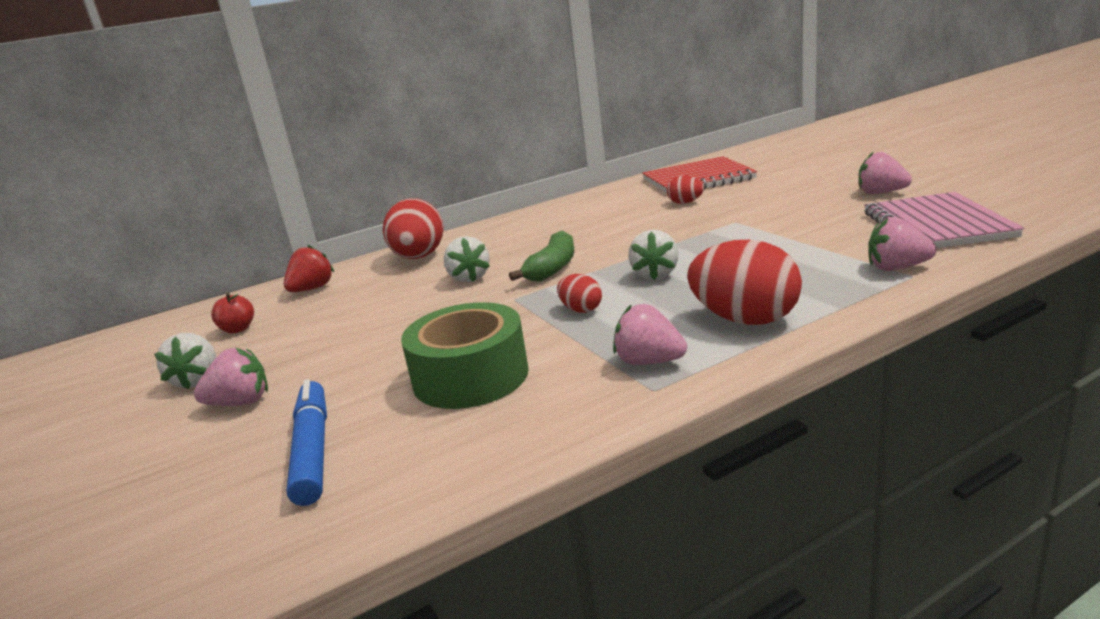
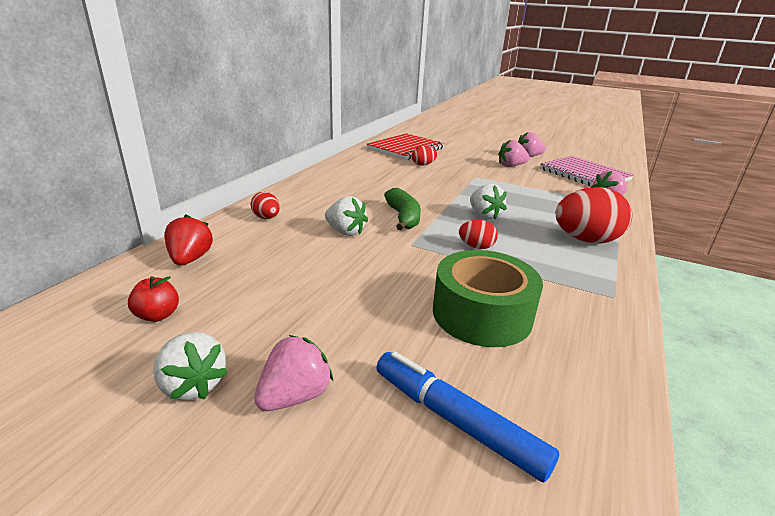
camera: 40 degrees left, 5 degrees up
(419, 257) = (266, 218): red egg -> red egg, size x0.50
(649, 362) = (580, 278): pink strawberry -> pink strawberry (511, 166)

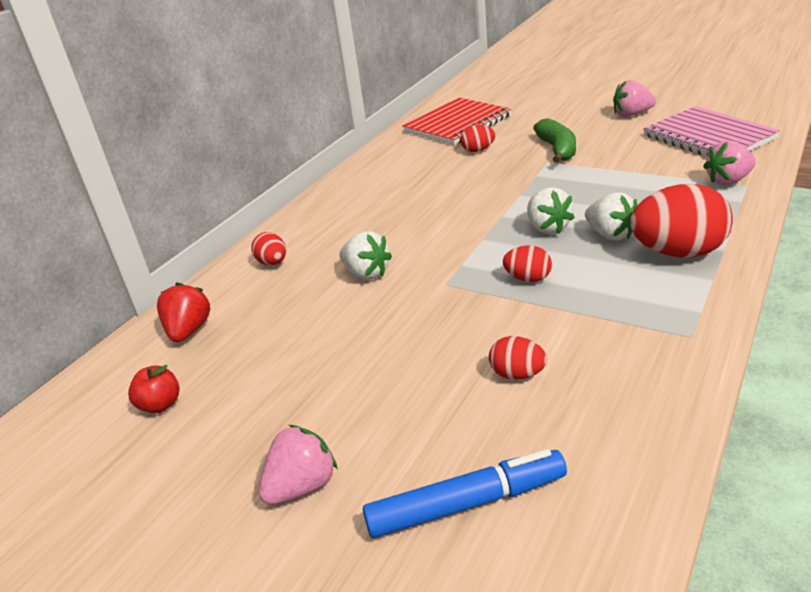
camera: 10 degrees right, 5 degrees up
(193, 385) = (201, 480): white strawberry -> white strawberry (610, 235)
(403, 217) = (440, 243): green banana -> green banana (557, 149)
(456, 421) = (466, 503): blue marker -> blue marker turned 120 degrees clockwise
(482, 314) = (517, 374): green tape -> red egg
(511, 166) = (602, 136): pink strawberry -> none

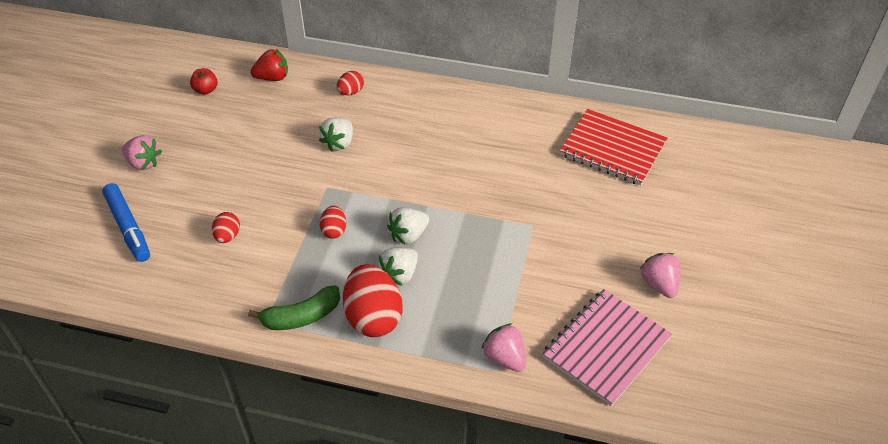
camera: 70 degrees right, 15 degrees up
(478, 150) = (552, 173): red egg -> none
(557, 149) = (560, 229): green banana -> green banana (301, 316)

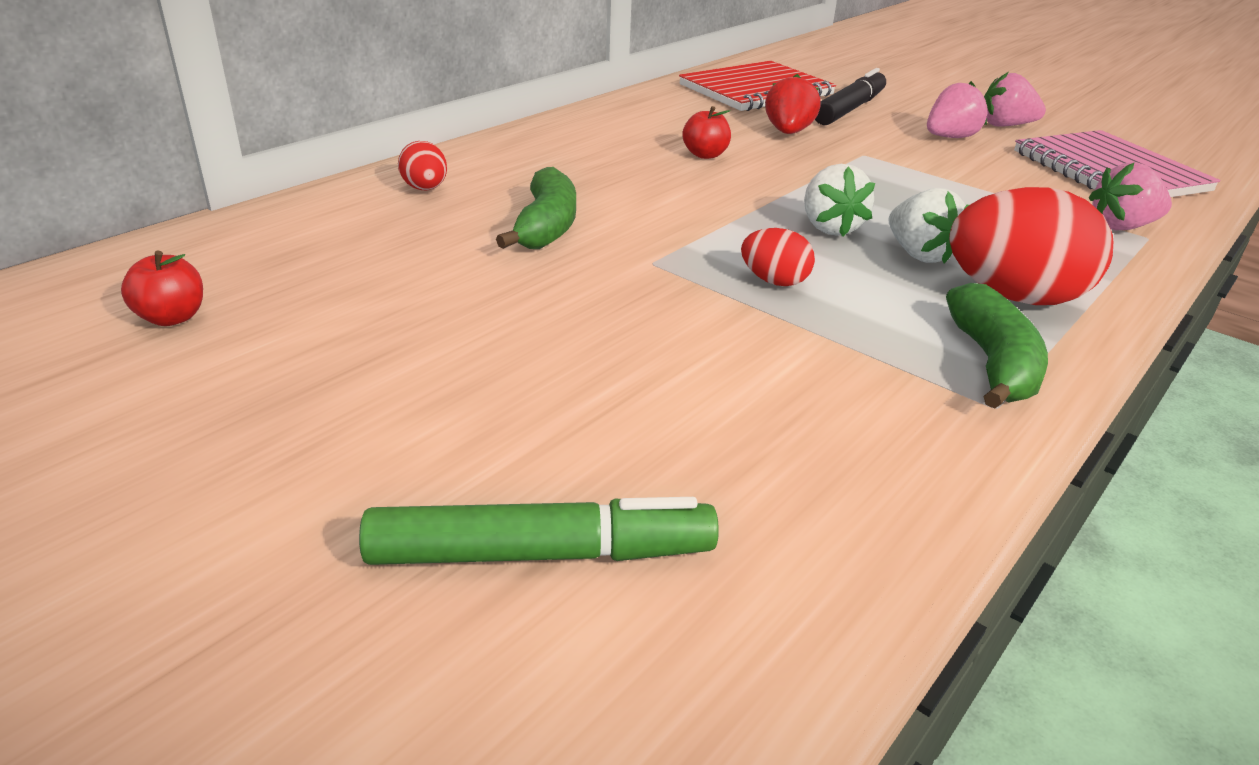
camera: 65 degrees left, 15 degrees down
(128, 227) = (541, 553): blue marker -> green marker
(144, 163) = (306, 467): pink strawberry -> pink strawberry (949, 137)
(228, 236) = (703, 396): red egg -> none
(272, 78) = (266, 240): red strawberry -> red strawberry (788, 133)
(339, 143) = (546, 227): white strawberry -> green banana
(472, 163) = (705, 155): none -> red apple
(616, 200) = (849, 109): none -> black marker

